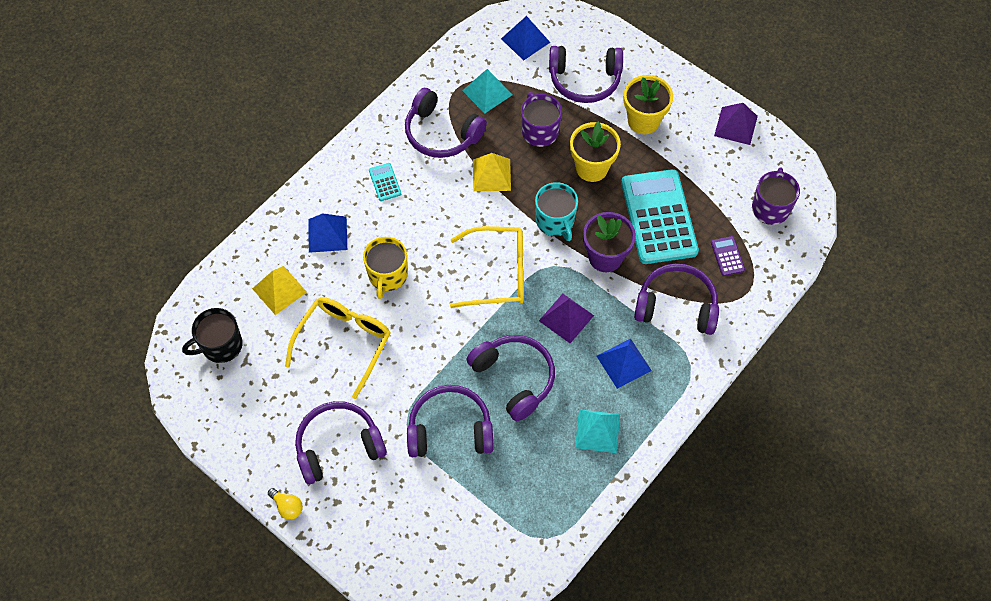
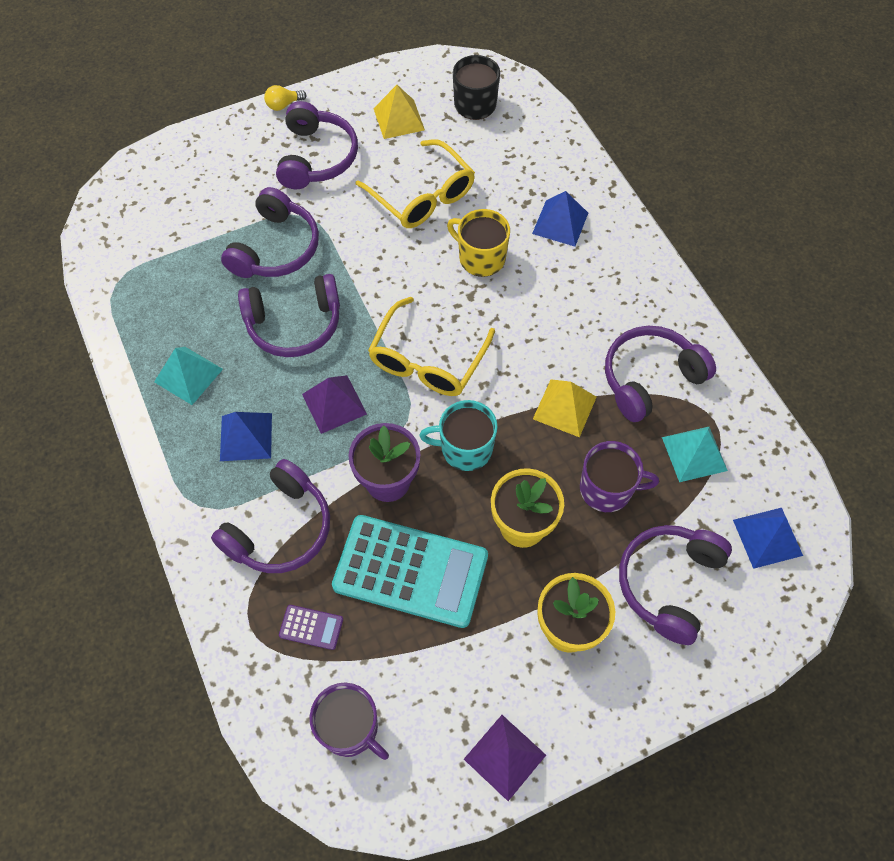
camera: 115 degrees right, 0 degrees up
(279, 290) = (512, 163): yellow pyramid -> yellow pyramid (398, 119)
(385, 182) = (604, 297): turquoise calculator -> none

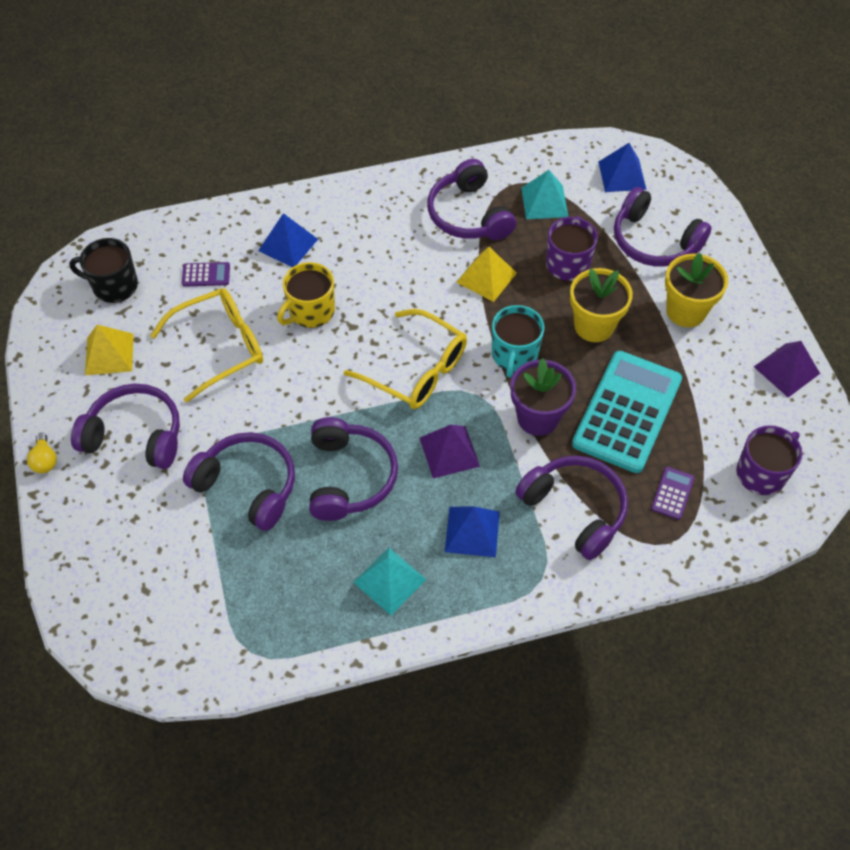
camera: 80 degrees left, 5 degrees down
(505, 167) = (206, 275): none -> purple calculator

